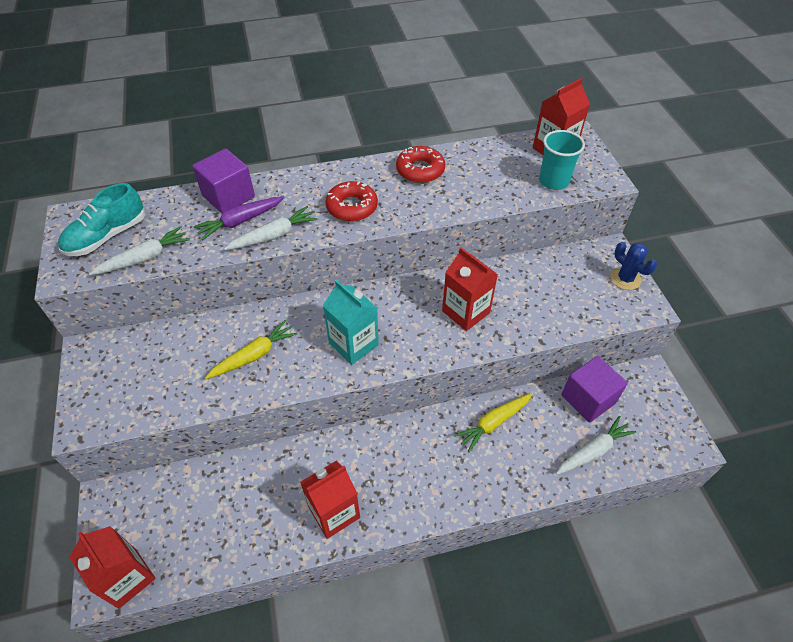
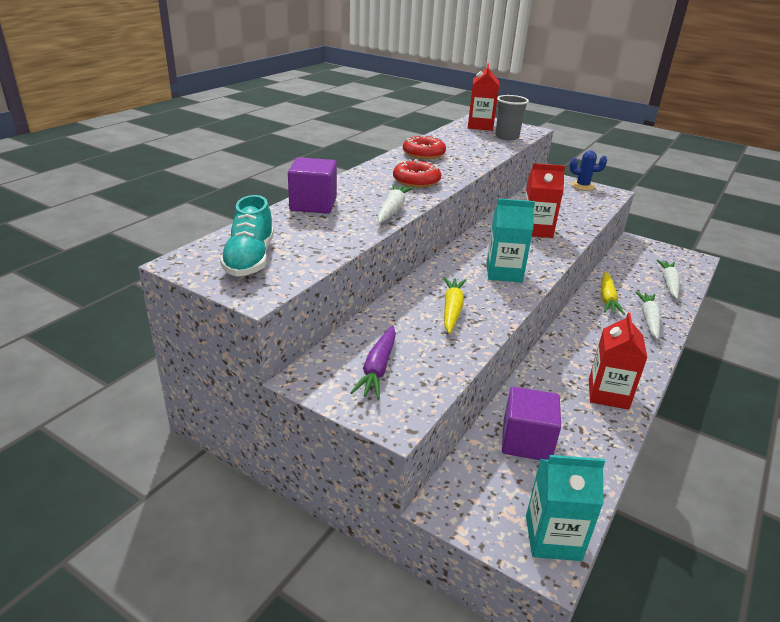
camera: 45 degrees left, 20 degrees down
(127, 578) = (553, 538): red carton -> turquoise carton
(144, 258) = (314, 257): white carrot -> white carrot (649, 319)
(241, 221) = (352, 212): purple carrot -> purple carrot (377, 368)
(553, 181) = (507, 137): turquoise cup -> grey cup
(588, 399) = (628, 264): purple cube -> purple cube (526, 441)

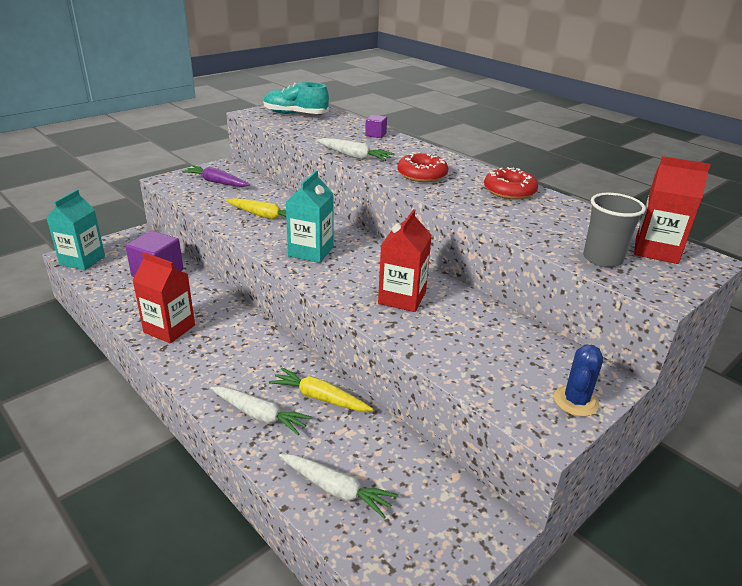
camera: 105 degrees right, 0 degrees up
(313, 204) = (375, 135): purple cube -> purple cube, size x0.51

